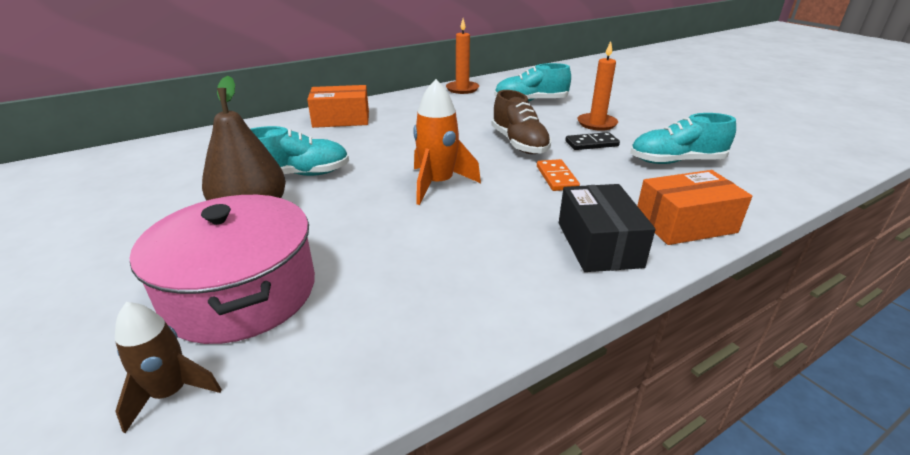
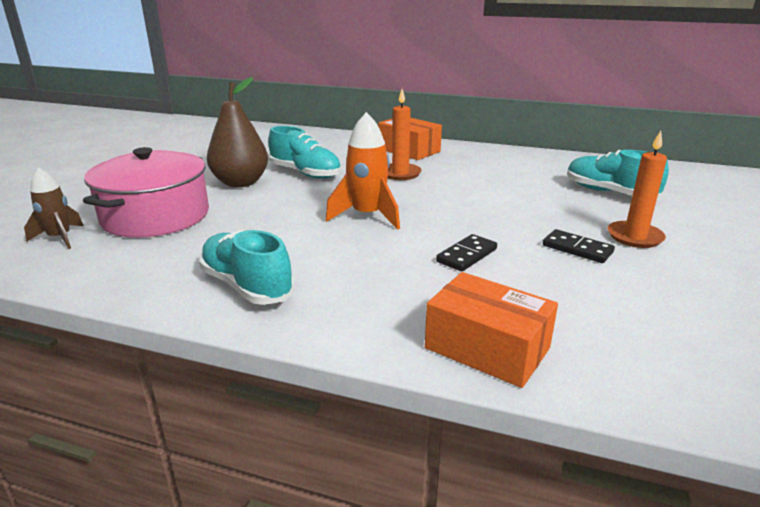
camera: 50 degrees right, 5 degrees down
(462, 89) = (564, 160): orange candle -> orange candle (400, 173)
(519, 144) = (502, 219): brown shoe -> none
(557, 177) = (467, 255): orange domino -> black domino
(598, 244) = (373, 311): black box -> none
(676, 161) = (636, 306): turquoise shoe -> turquoise shoe (247, 286)

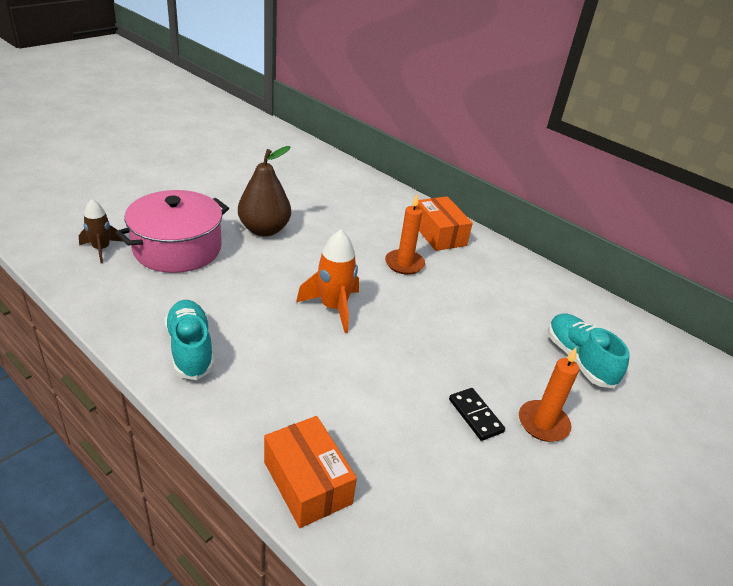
camera: 20 degrees right, 10 degrees up
(305, 173) = (324, 235): turquoise shoe -> none
(467, 255) = (375, 384): black domino -> none

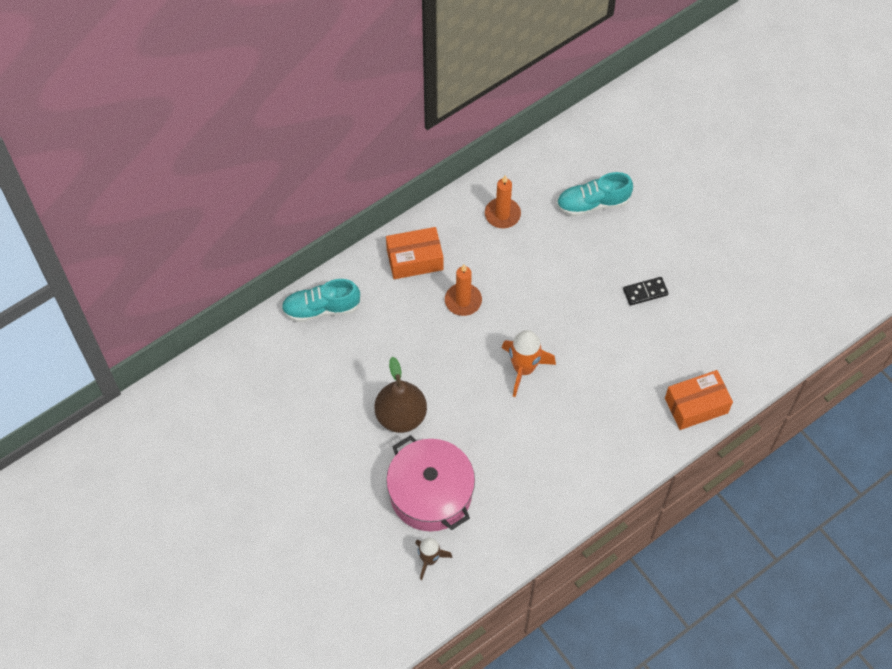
camera: 75 degrees left, 25 degrees up
(190, 349) = (570, 477): turquoise shoe -> turquoise shoe (321, 308)
(543, 423) = (653, 251): orange candle -> orange candle (502, 214)

